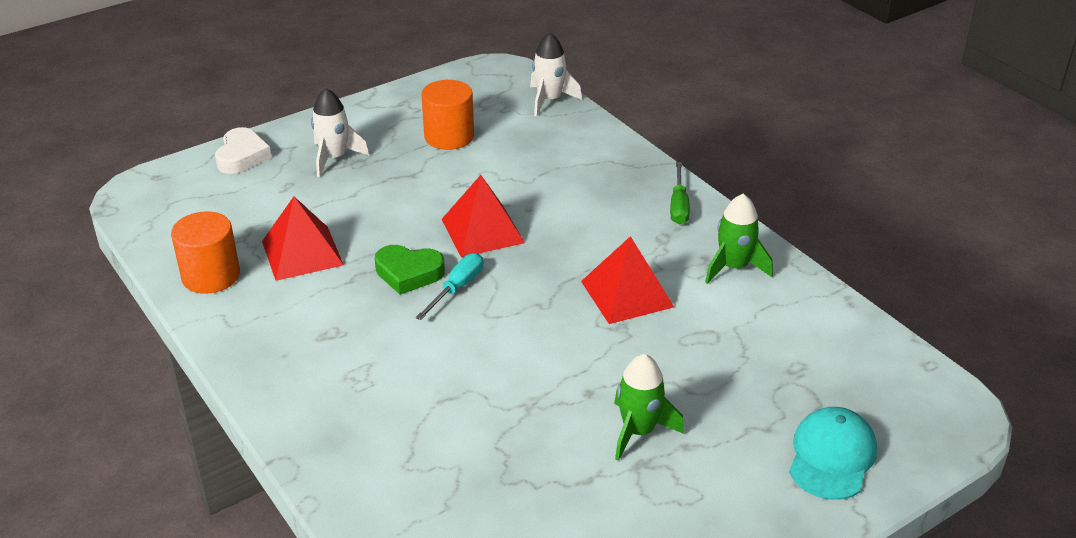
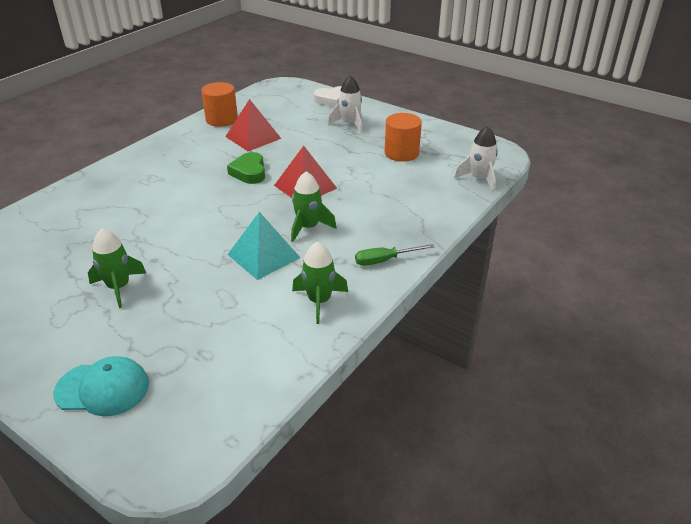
camera: 70 degrees right, 0 degrees up
(457, 288) = (242, 191): turquoise screwdriver -> none
(582, 247) = (308, 227): none -> green rocket
(626, 294) = (263, 256): red pyramid -> turquoise pyramid

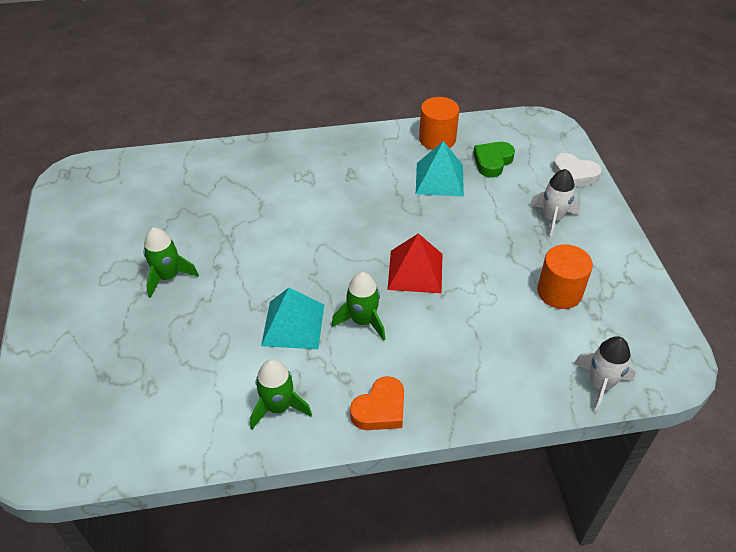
camera: 45 degrees right, 10 degrees up
(102, 388) = (68, 362): turquoise cap -> none
(249, 172) = (388, 220): green heart -> green heart (492, 162)
(253, 137) = (439, 179): red pyramid -> turquoise pyramid
(384, 260) = (380, 409): green screwdriver -> orange heart

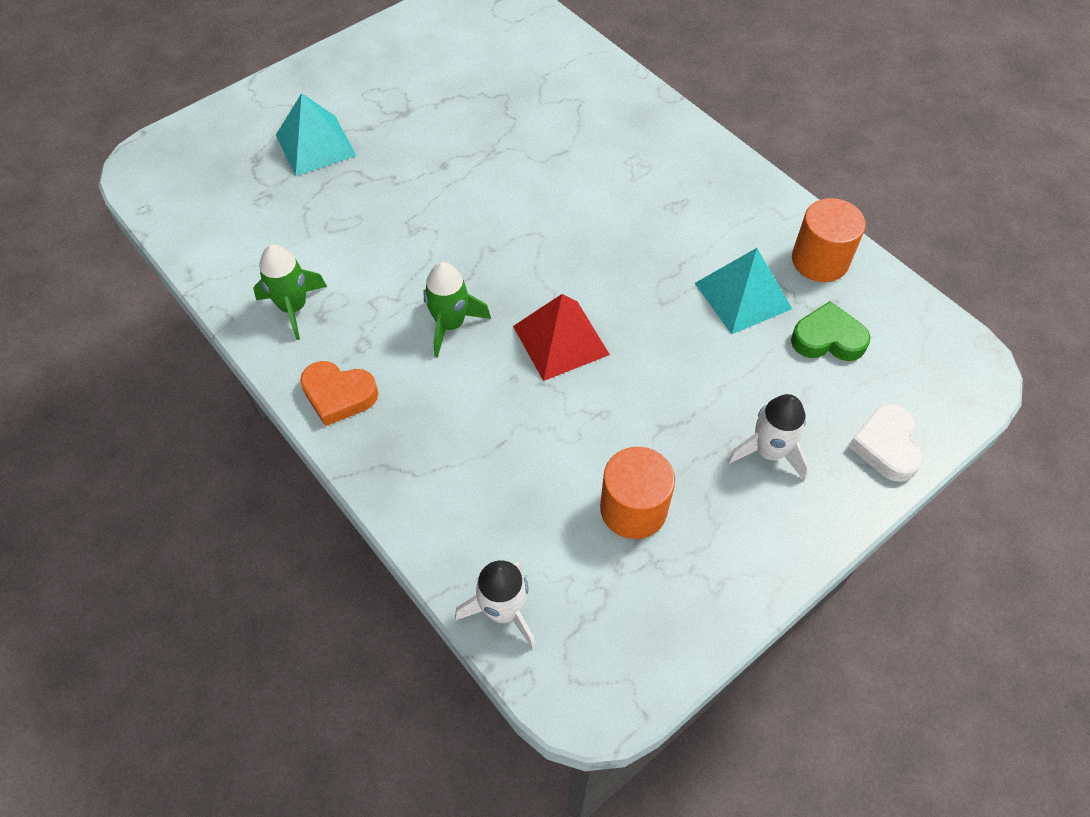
camera: 60 degrees right, 10 degrees up
(168, 277) = (404, 136): green rocket -> none
(293, 324) = (406, 267): turquoise pyramid -> turquoise pyramid (316, 145)

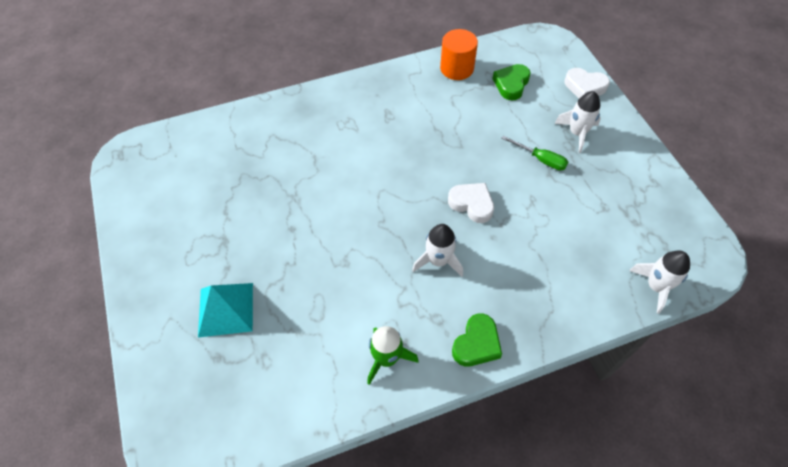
camera: 70 degrees left, 0 degrees up
(339, 395) = (476, 344): orange heart -> green heart
(450, 324) = (438, 261): green rocket -> white rocket
(560, 340) = (472, 204): red pyramid -> white heart
(633, 509) = (600, 204): orange cylinder -> none
(686, 410) = (540, 159): none -> green screwdriver
(743, 295) = (469, 108): turquoise pyramid -> none

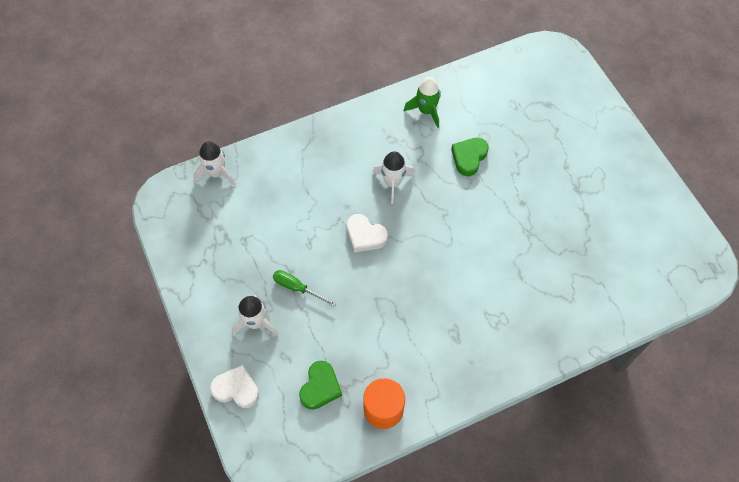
camera: 175 degrees right, 5 degrees up
(226, 309) = (555, 136): turquoise pyramid -> none
(476, 344) = (361, 124): green heart -> green heart (469, 158)

